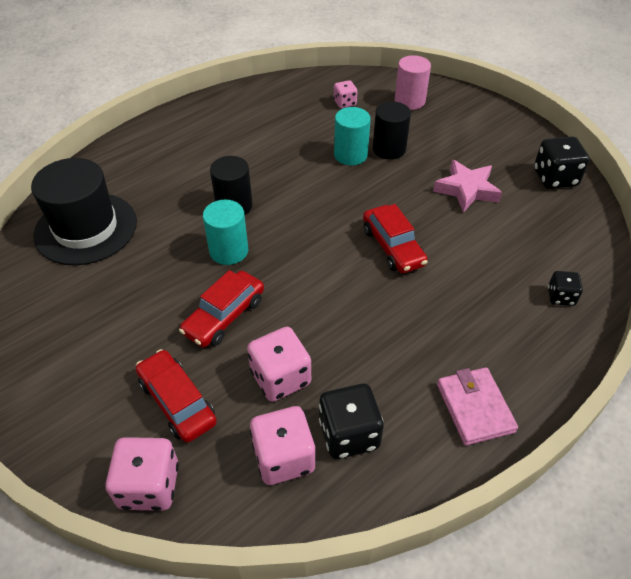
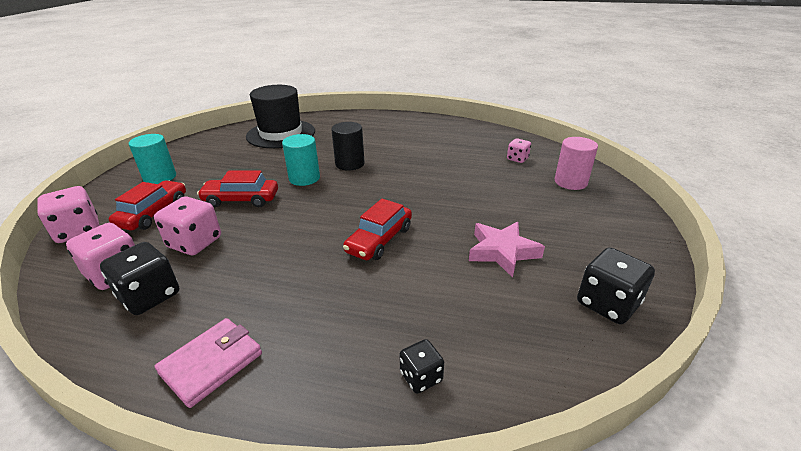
camera: 55 degrees right, 15 degrees down
(350, 155) = (462, 182): turquoise cylinder -> turquoise cylinder (160, 177)
(389, 149) = (494, 195): black cylinder -> none

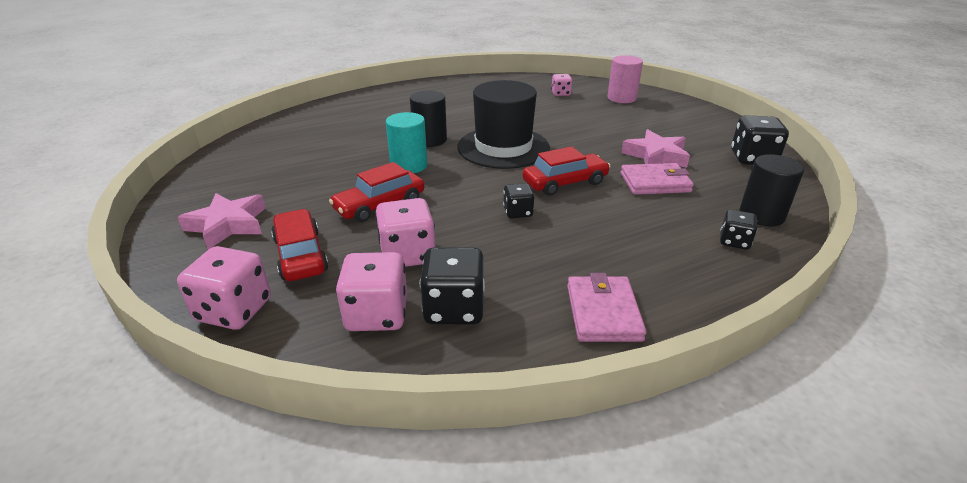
camera: 40 degrees left, 0 degrees up
(160, 177) = (228, 225): turquoise cylinder -> pink star
(281, 134) = (297, 138): black hat -> black hat (503, 147)
(305, 247) = (518, 212): none -> black dice
(379, 240) = (565, 183): red car -> red car turned 105 degrees counterclockwise
(453, 277) = (655, 182): none -> pink wallet
(501, 368) = (761, 215): none -> black cylinder

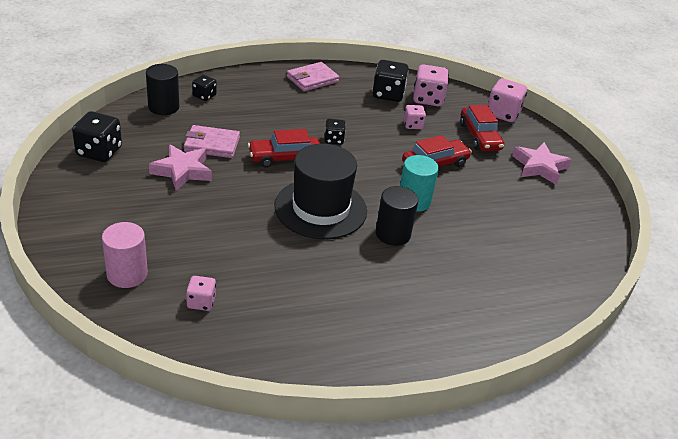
camera: 175 degrees left, 5 degrees up
(407, 254) = (413, 125): pink dice -> pink dice, size x0.58
(603, 312) = (312, 79): pink wallet -> pink wallet turned 45 degrees clockwise

